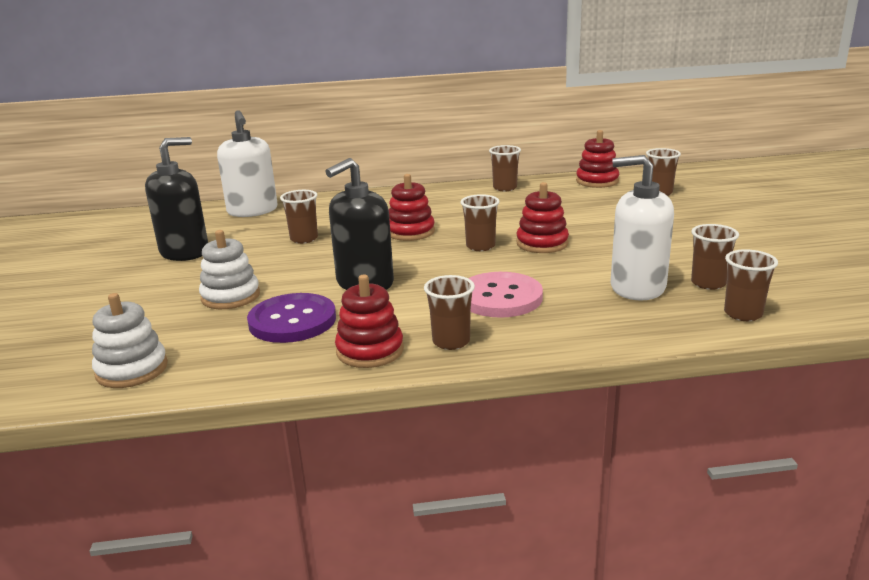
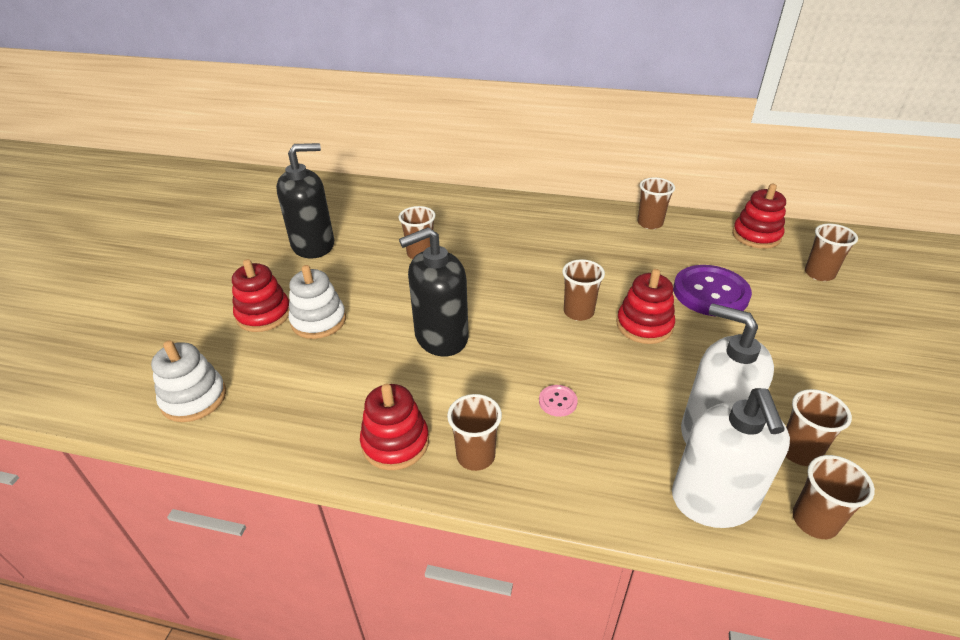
camera: 20 degrees right, 15 degrees up
(252, 211) = (397, 200): white soap dispenser -> white soap dispenser (713, 500)
(292, 321) = (351, 373): purple button -> purple button (710, 293)
(410, 232) = (521, 270): red stacking toy -> red stacking toy (264, 314)
(500, 297) = (557, 401): pink button -> pink button, size x0.43

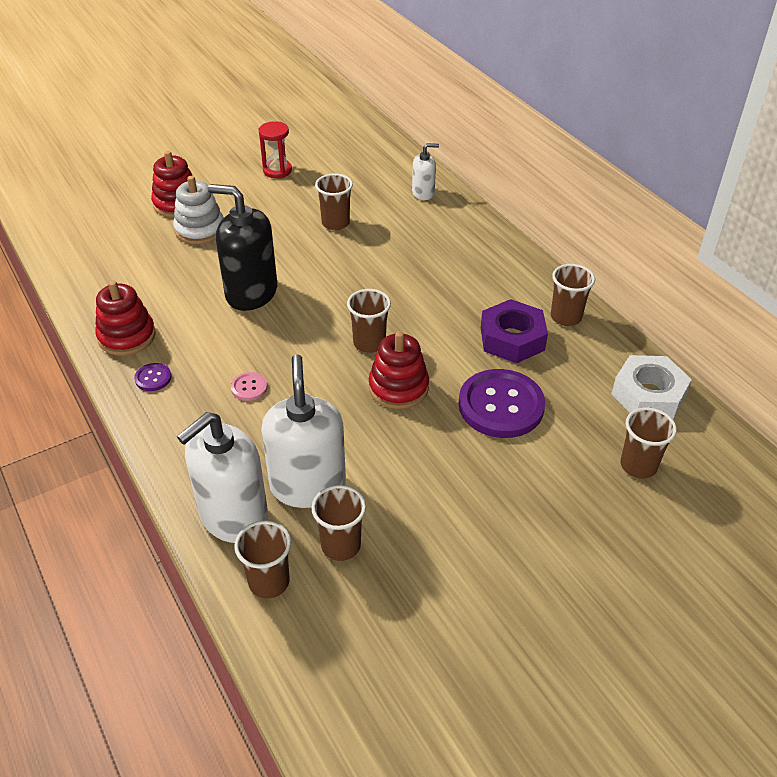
camera: 45 degrees right, 5 degrees up
(194, 398) = (74, 233): white stacking toy -> none
(313, 245) = (277, 170): black soap dispenser -> red hourglass
(447, 204) = (423, 193): none -> white soap dispenser
(475, 456) = (153, 378): brown cup -> purple button
(647, 253) = (512, 339): none -> purple nut
(756, 236) = (648, 395): red stacking toy -> white nut

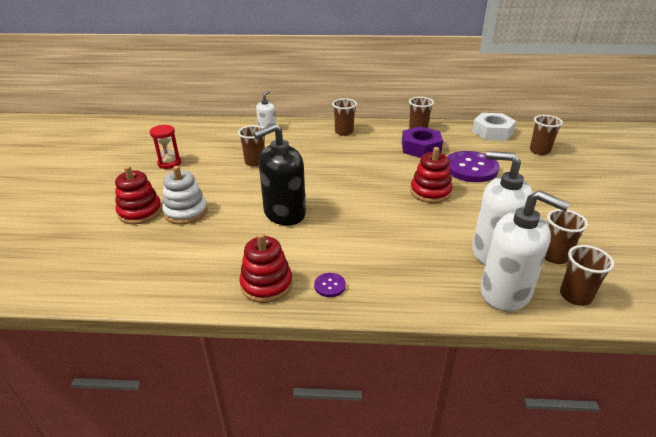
camera: 55 degrees left, 10 degrees down
(233, 516) = (505, 292): white soap dispenser -> white soap dispenser turned 45 degrees counterclockwise
(249, 387) = (381, 245): pink button -> none
(369, 343) = (382, 188): brown cup -> brown cup (344, 132)

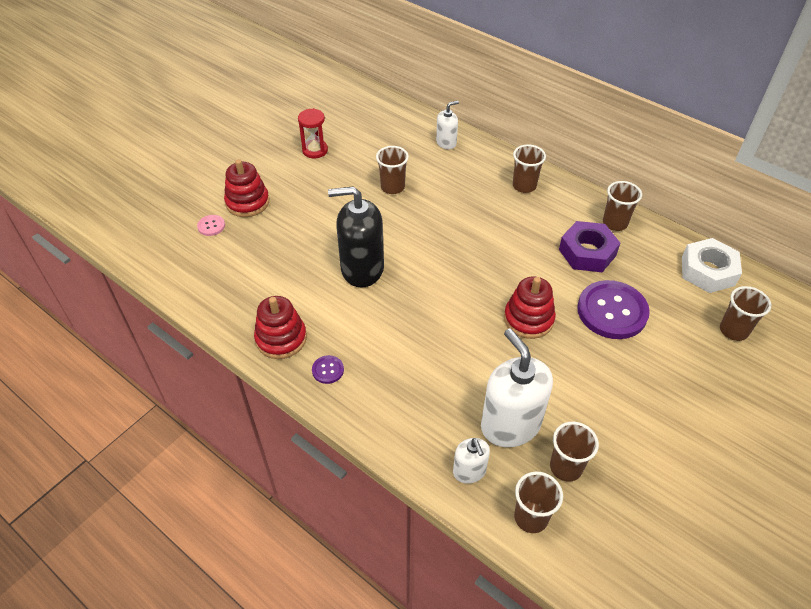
camera: 35 degrees right, 15 degrees up
(119, 239) = (211, 226): none -> pink button
(186, 212) = (282, 222): white stacking toy -> none
(505, 292) = (469, 471): white soap dispenser -> white soap dispenser, size x0.51

